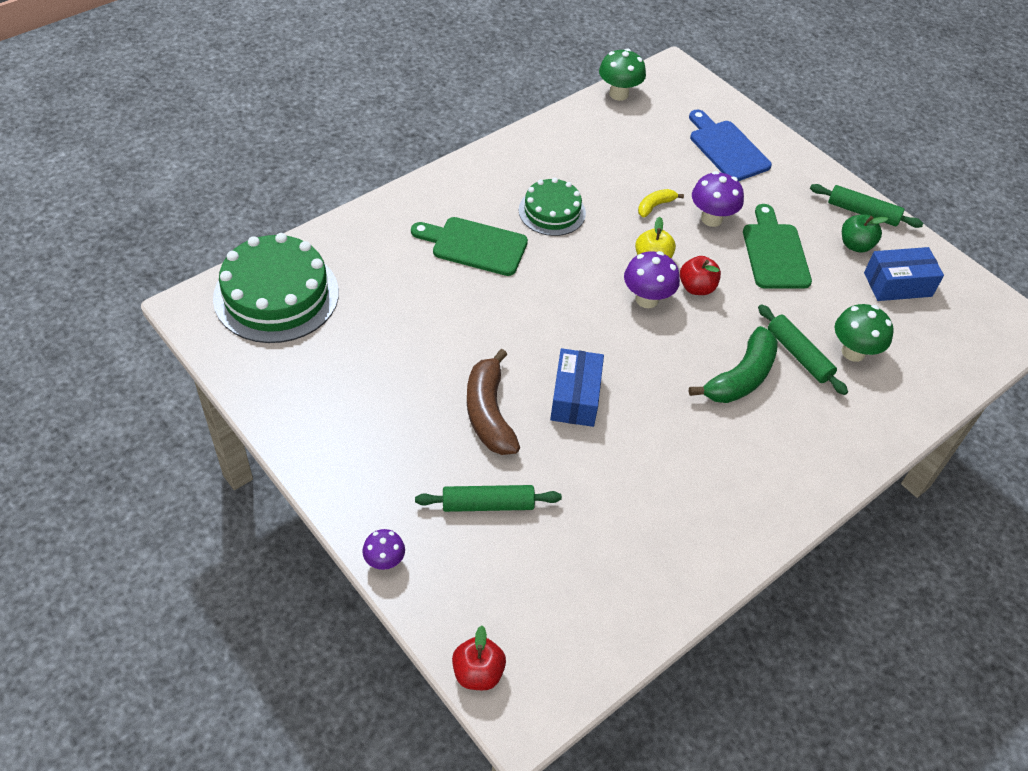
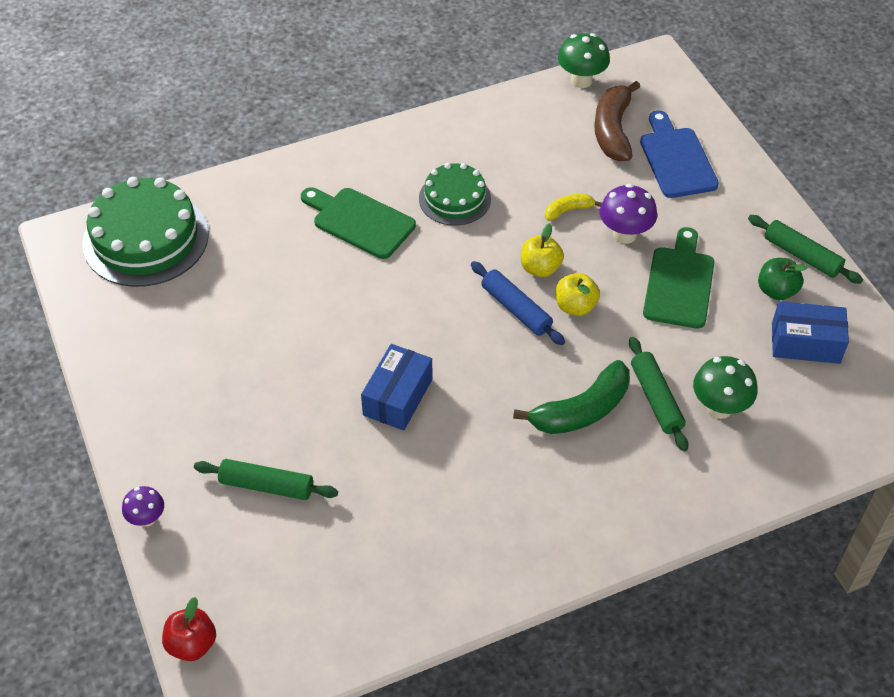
camera: 20 degrees right, 0 degrees up
(489, 413) = (304, 396): brown banana -> brown banana (613, 130)
(646, 299) = (516, 309): purple mushroom -> blue rolling pin
(696, 287) = (575, 306): red apple -> yellow apple

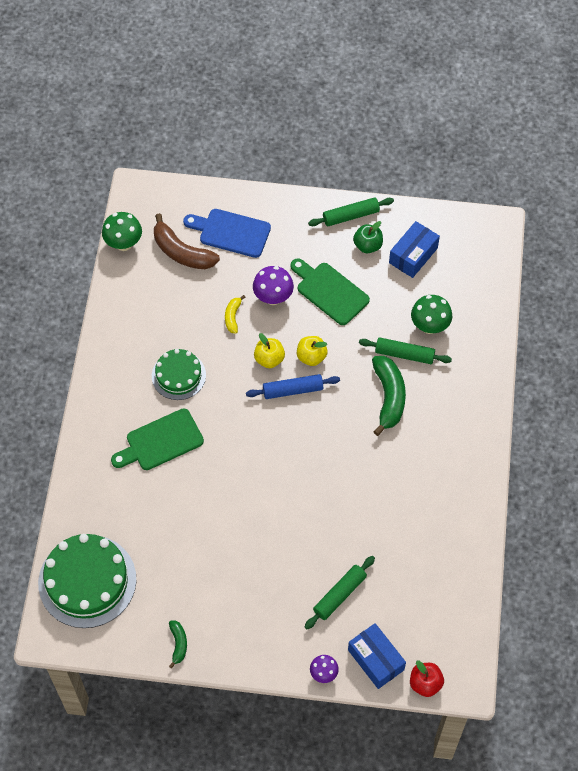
camera: 60 degrees left, 10 degrees up
(111, 354) = (178, 644): none -> green banana
(397, 397) = (318, 490): blue box -> blue box (375, 660)

